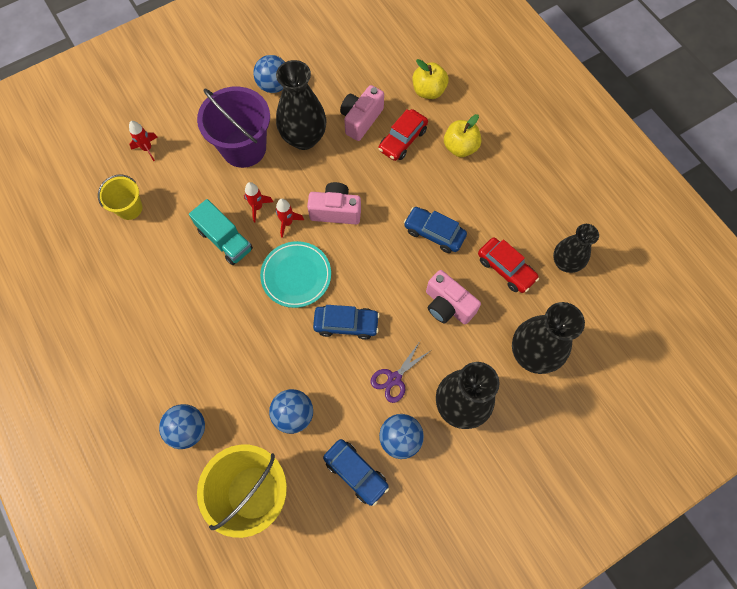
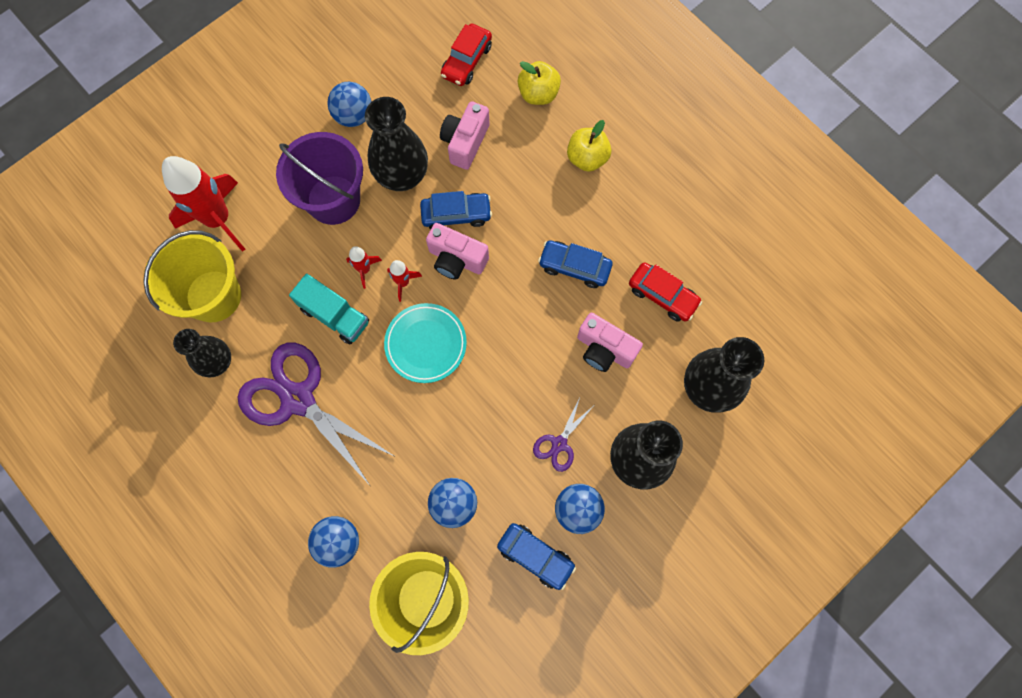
camera: 10 degrees left, 5 degrees up
(129, 208) = (213, 296): yellow bucket -> yellow bucket, size x1.82
(147, 149) = (218, 219): red rocket -> red rocket, size x2.23
(180, 303) = (298, 399): none -> purple scissors
(335, 211) = (456, 259): pink camera -> pink camera turned 150 degrees counterclockwise
(346, 324) = (493, 391): blue car -> blue car (456, 214)
(402, 140) = (518, 160): red car -> red car (466, 61)
(565, 263) = (728, 277): black vase -> black vase (218, 362)

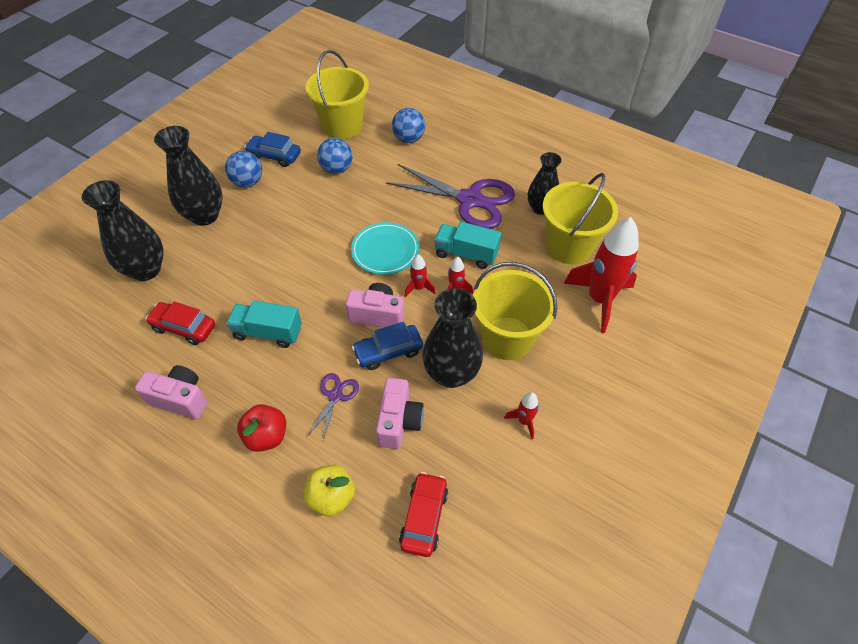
camera: 165 degrees right, 20 degrees down
(333, 200) = (507, 338): purple bucket -> yellow bucket
(353, 115) = (524, 421): blue ball -> red rocket
(559, 444) = (266, 213): purple scissors -> purple scissors (335, 396)
(574, 267) = (268, 332): blue car -> turquoise truck
(587, 158) = (266, 436): yellow apple -> red apple
(604, 349) = (235, 277): pink camera -> pink camera (180, 399)

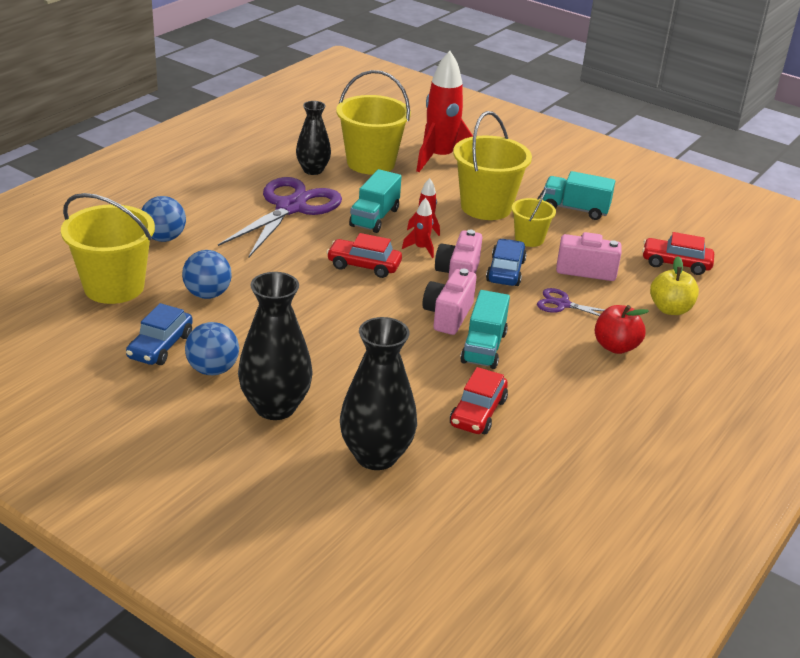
camera: 90 degrees left, 20 degrees down
(180, 399) = (580, 408): pink camera -> pink camera (448, 316)
(385, 251) = (364, 266): turquoise plate -> red car
(388, 351) = (505, 271): blue car -> blue car turned 150 degrees counterclockwise
(451, 373) = (529, 239): black vase -> yellow bucket
(524, 421) = (575, 209): red rocket -> turquoise truck

